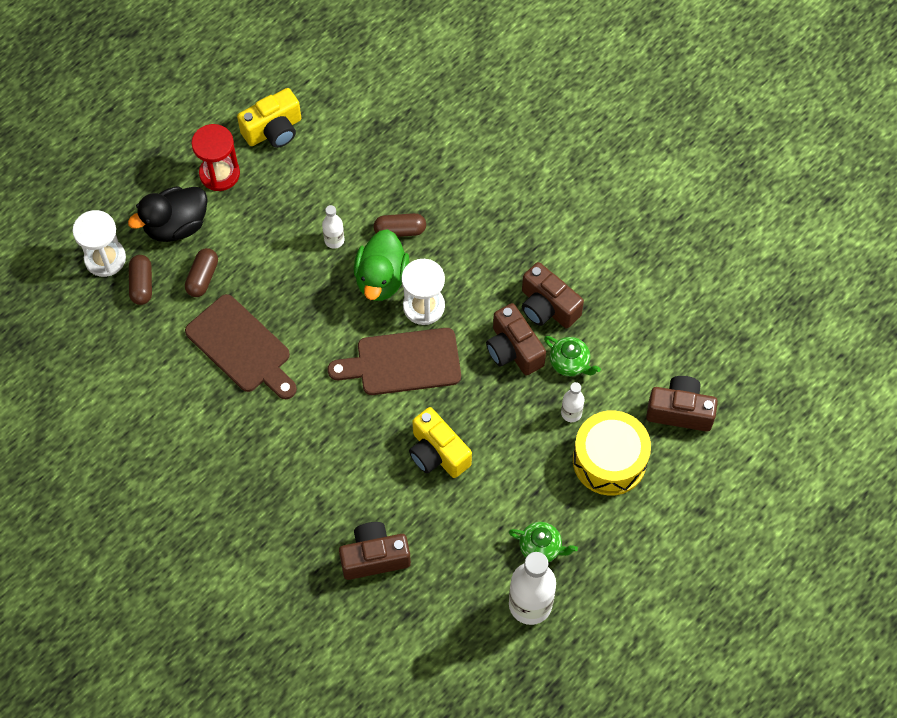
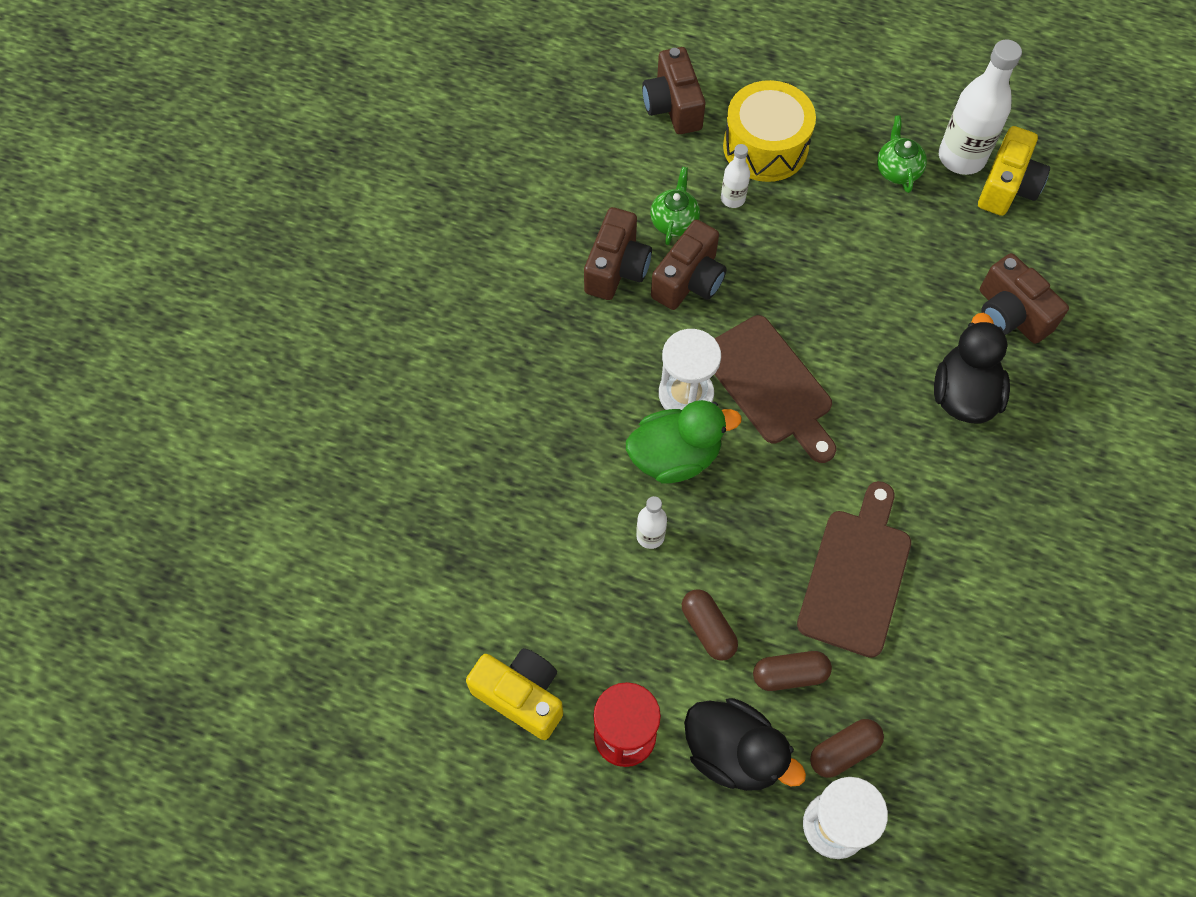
camera: 115 degrees left, 0 degrees up
(329, 486) = (963, 395): none -> black duck
(400, 230) = (597, 465): brown capsule -> brown capsule (708, 629)
(437, 453) = (856, 304): yellow camera -> yellow camera (1007, 187)

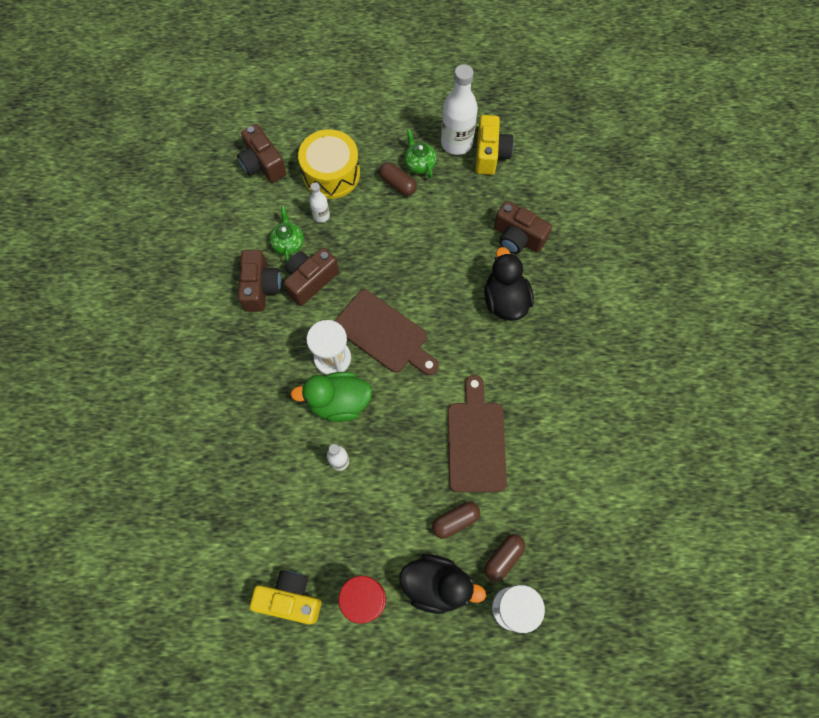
camera: 20 degrees left, 5 degrees up
(675, 456) = (338, 402): green duck -> green duck turned 150 degrees counterclockwise
(689, 281) = (310, 280): brown camera -> brown camera turned 150 degrees counterclockwise
(708, 629) = (395, 510): brown capsule -> brown capsule (397, 184)

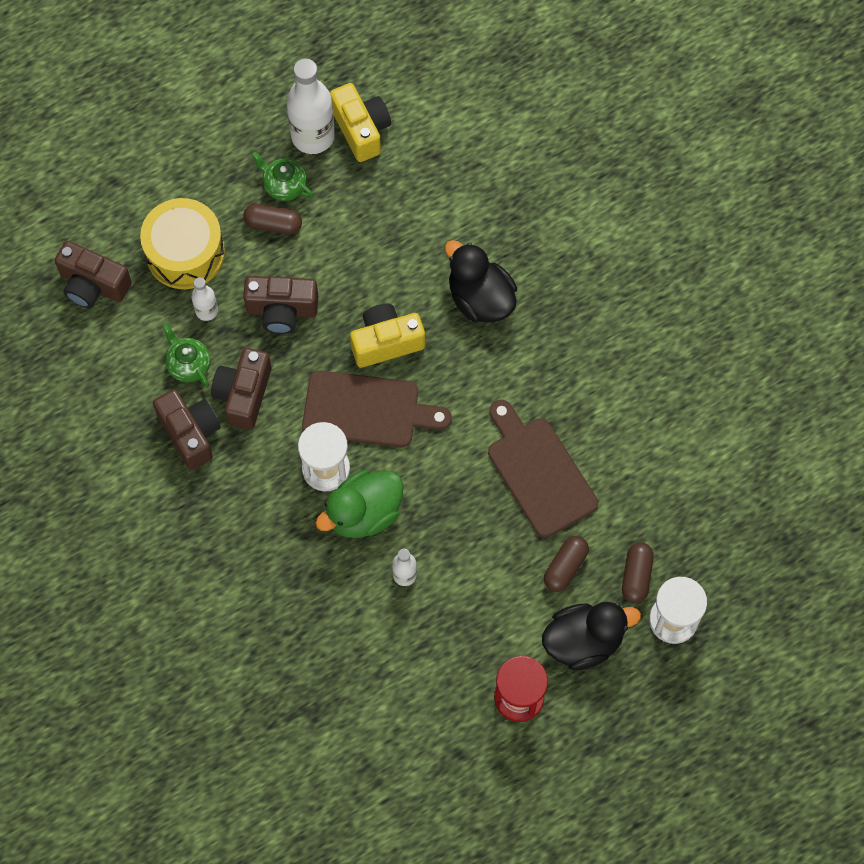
camera: 30 degrees left, 0 degrees up
(290, 598) = (441, 741): yellow camera -> yellow camera (386, 342)
(517, 238) = (452, 217): brown camera -> brown camera (282, 310)

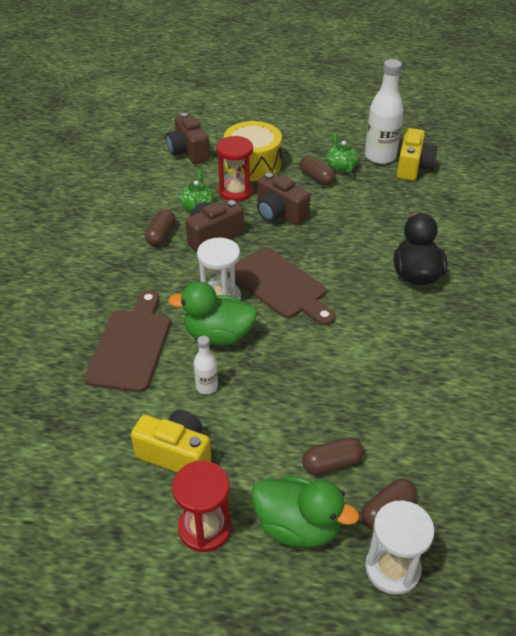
camera: 40 degrees right, 25 degrees down
(190, 433) = (161, 235): brown camera -> brown capsule
(206, 311) = (236, 191): white bottle -> red hourglass
(386, 342) = (329, 261): yellow camera -> yellow camera (176, 454)
(538, 472) = (367, 390): brown cutting board -> brown cutting board (131, 346)
(583, 641) = (298, 526): black duck -> green duck

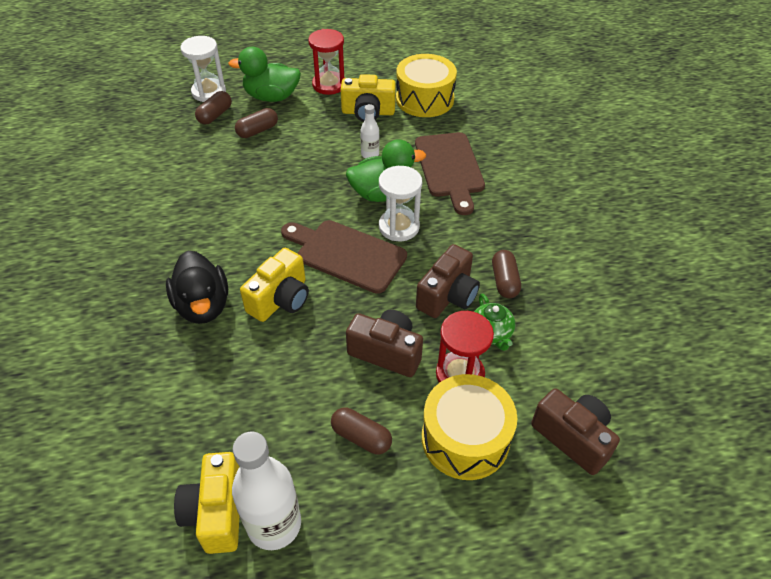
camera: 160 degrees right, 5 degrees up
(89, 456) = (424, 99): none -> yellow drum
(341, 166) = (332, 476): green teapot -> none
(349, 264) = (280, 299): none -> yellow camera

